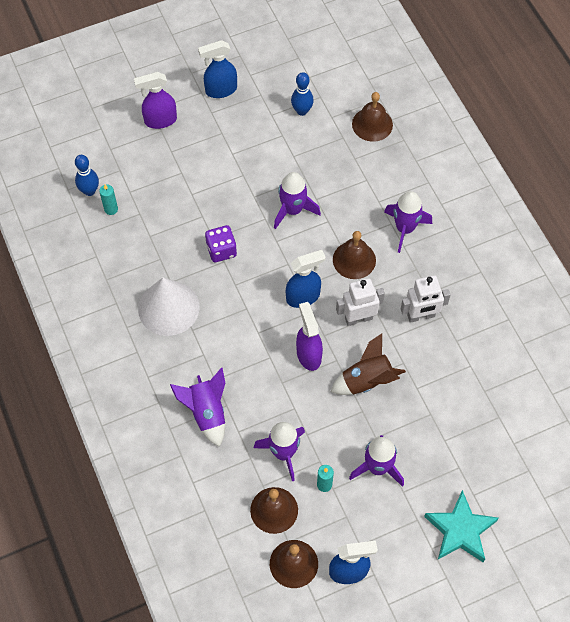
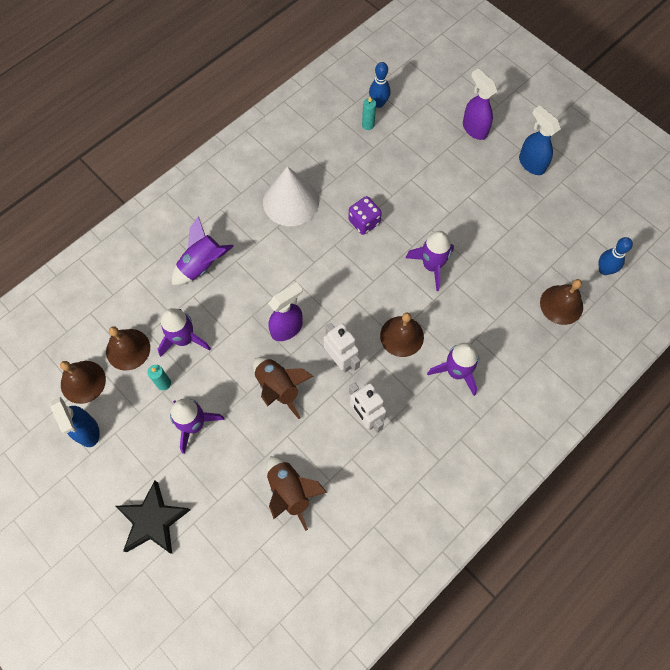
camera: 70 degrees right, 5 degrees up
(302, 111) = (544, 238): blue bowling pin -> blue bowling pin (604, 270)
(303, 297) = (344, 305): blue spray bottle -> none
(460, 530) = (153, 520): turquoise star -> black star
(471, 401) = (290, 492): none -> brown rocket

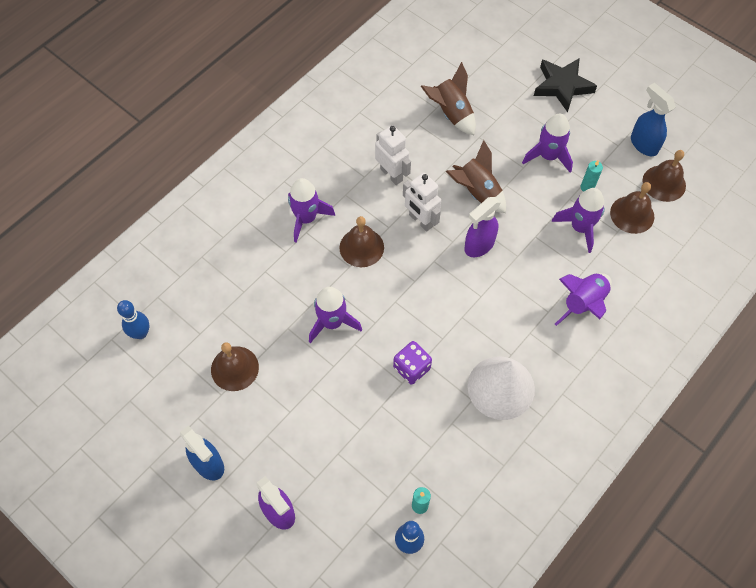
camera: 175 degrees right, 5 degrees down
(561, 304) = (194, 291): brown bell -> brown bell (234, 368)

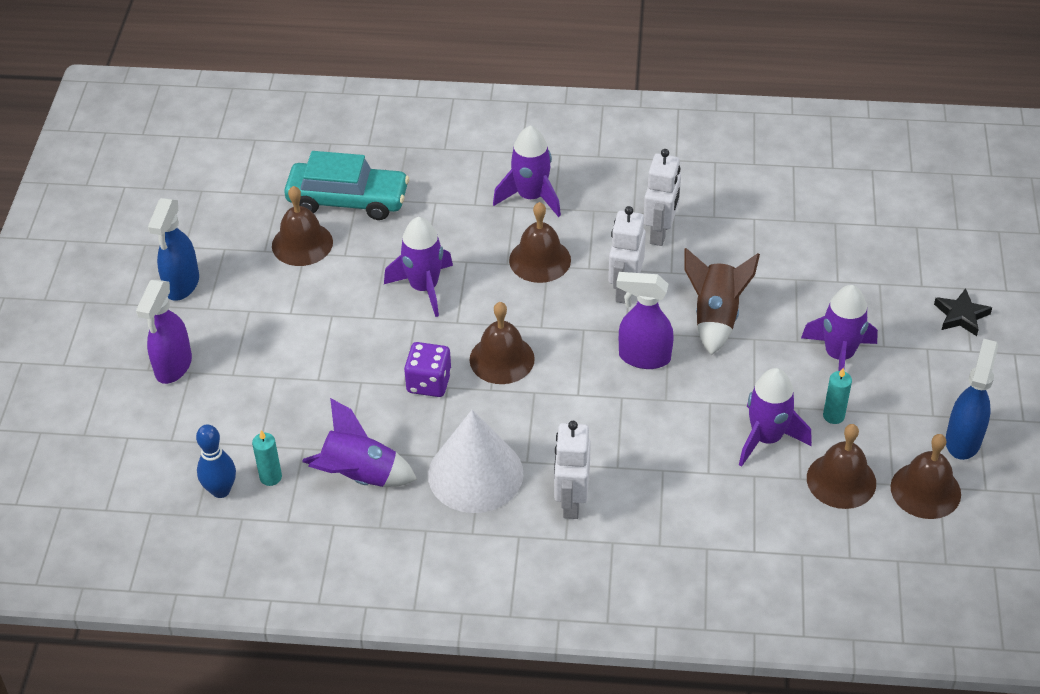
camera: 55 degrees right, 15 degrees down
(141, 333) = (279, 155): blue bowling pin -> none
(219, 318) = (348, 200): none -> turquoise car
(423, 317) = (502, 359): none -> brown bell
(451, 113) = (801, 237): brown rocket -> none
(557, 351) = (571, 502): none -> white robot
(562, 86) = (961, 315): black star -> black star, size x0.58
(583, 303) = (661, 495): purple rocket -> purple rocket (359, 476)

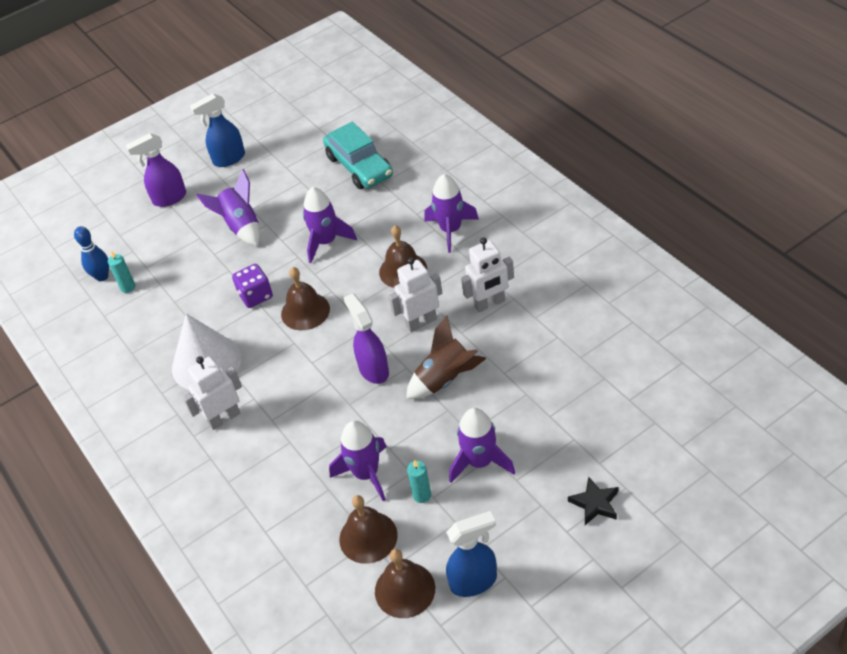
camera: 55 degrees right, 0 degrees up
(302, 243) = (306, 175): brown bell -> none
(359, 476) = (160, 319): purple rocket -> purple rocket (241, 226)

